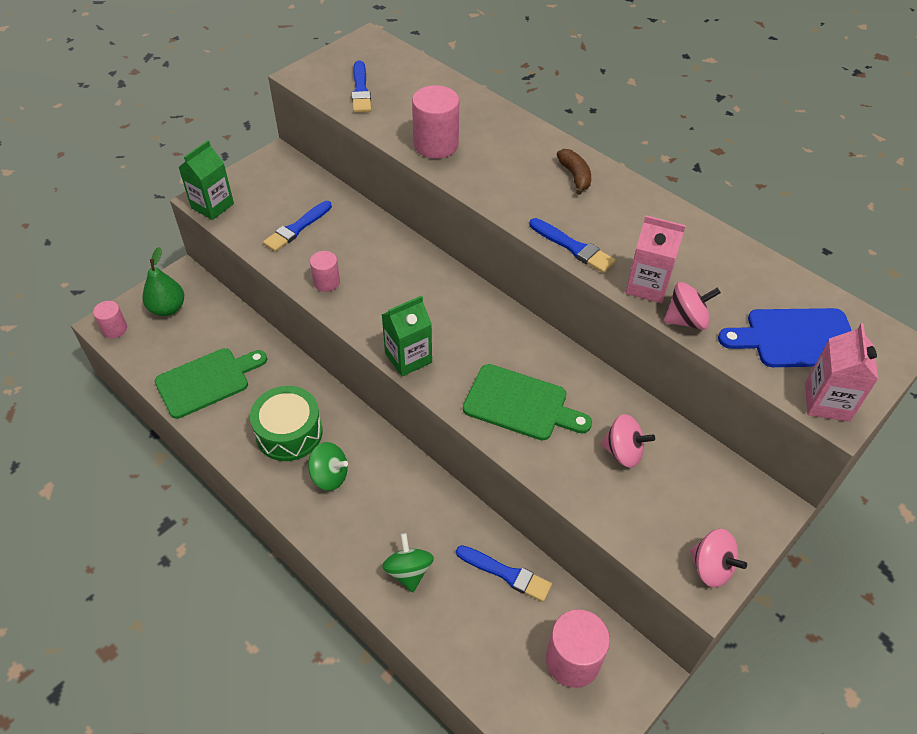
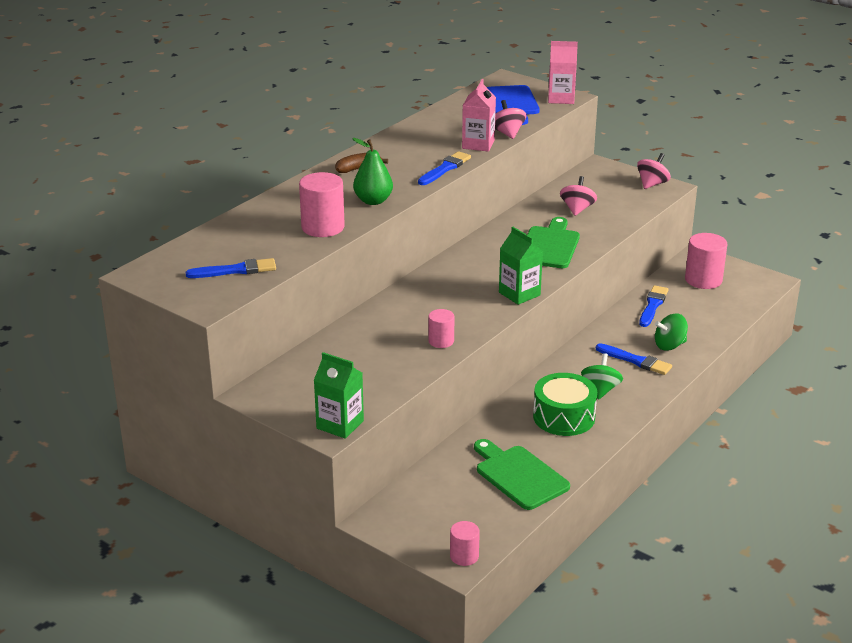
camera: 95 degrees left, 20 degrees down
(168, 308) = (426, 522): green pear -> green pear (373, 201)
(297, 228) = (369, 366): blue brush -> blue brush (636, 361)

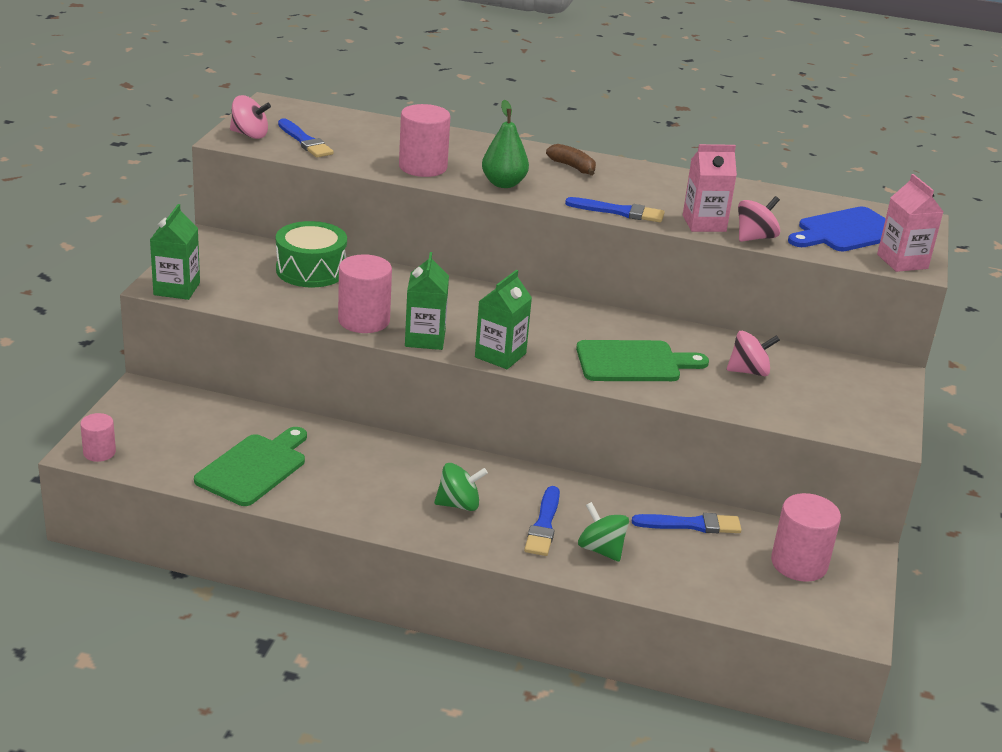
camera: 65 degrees right, 0 degrees up
(441, 341) = (364, 320): pink cylinder -> pink cylinder, size x1.72
(481, 320) = (425, 339): none -> green carton
(564, 417) = (385, 484): green drum -> green drum (311, 270)
(652, 184) = (882, 422): pink spinning top -> pink spinning top (250, 135)

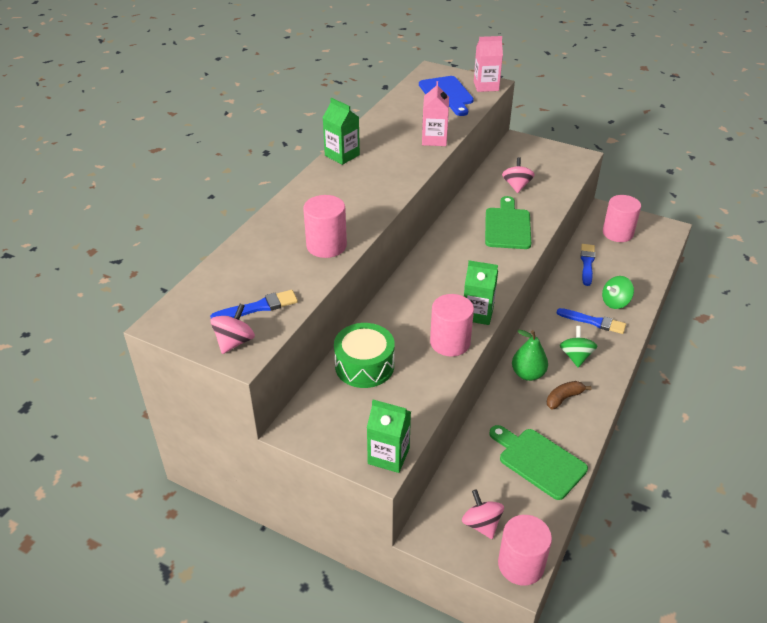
camera: 75 degrees left, 10 degrees up
(99, 452) = (521, 565): pink cylinder -> pink cylinder, size x1.72
(500, 355) = (500, 281): green carton -> green carton (342, 155)
(503, 184) = (363, 210): green pear -> green pear (528, 374)
(573, 167) = (338, 176): brown banana -> brown banana (564, 398)
(619, 212) = (415, 168): blue brush -> none
(755, 237) = (455, 125): pink spinning top -> pink spinning top (481, 524)

